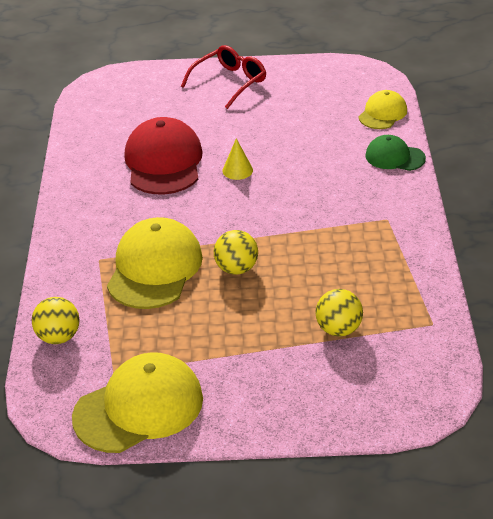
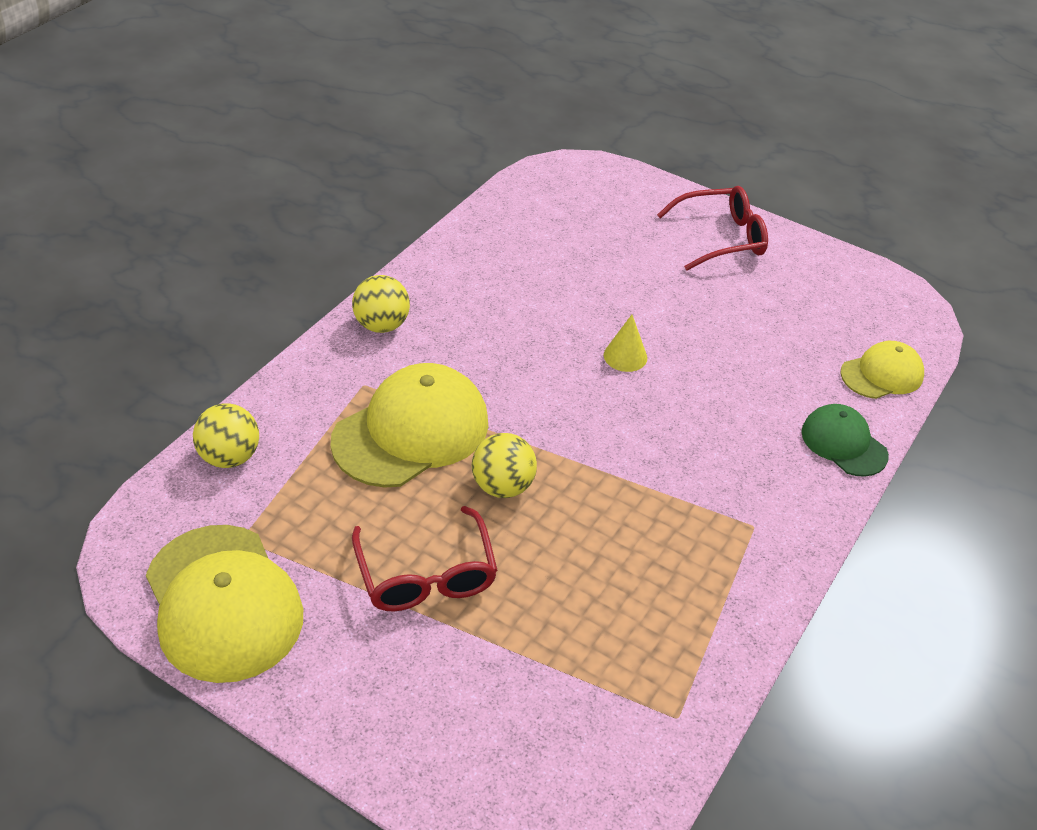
camera: 30 degrees right, 5 degrees up
(139, 407) = (223, 602): yellow cap -> yellow cap turned 60 degrees clockwise
(163, 162) = (549, 301): red cap -> none
(239, 332) = (426, 575): none -> red glasses
(338, 329) = (548, 647): yellow ball -> yellow ball (382, 325)

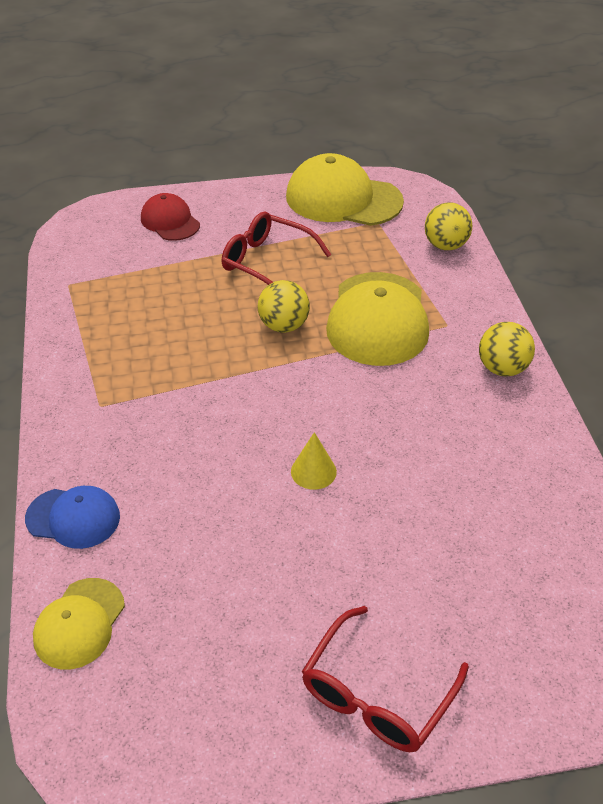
camera: 140 degrees right, 0 degrees up
(461, 736) = (170, 221): none -> red cap
(843, 443) = (73, 518): green cap -> blue cap

